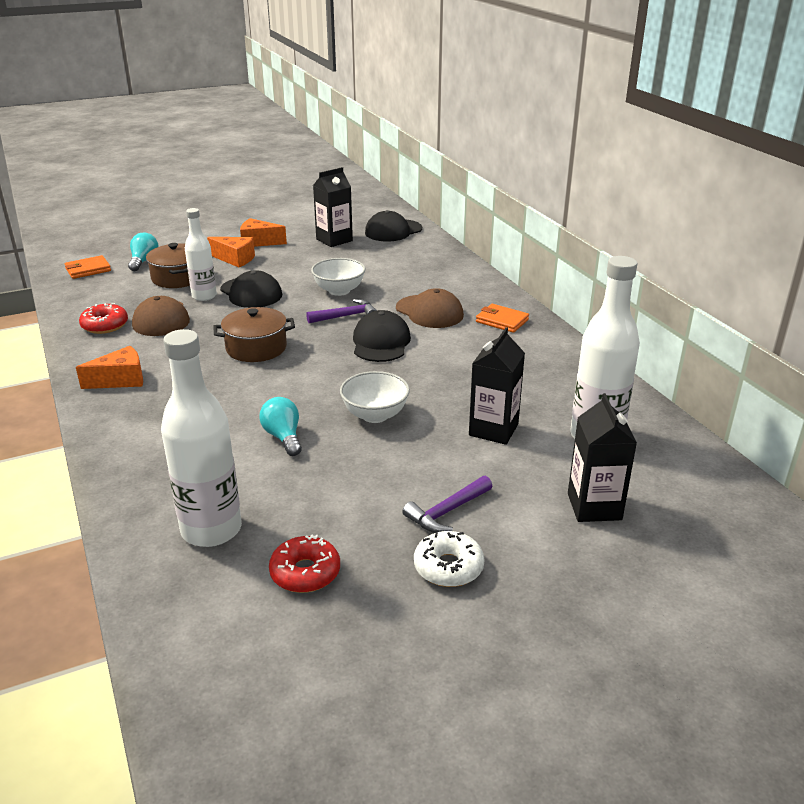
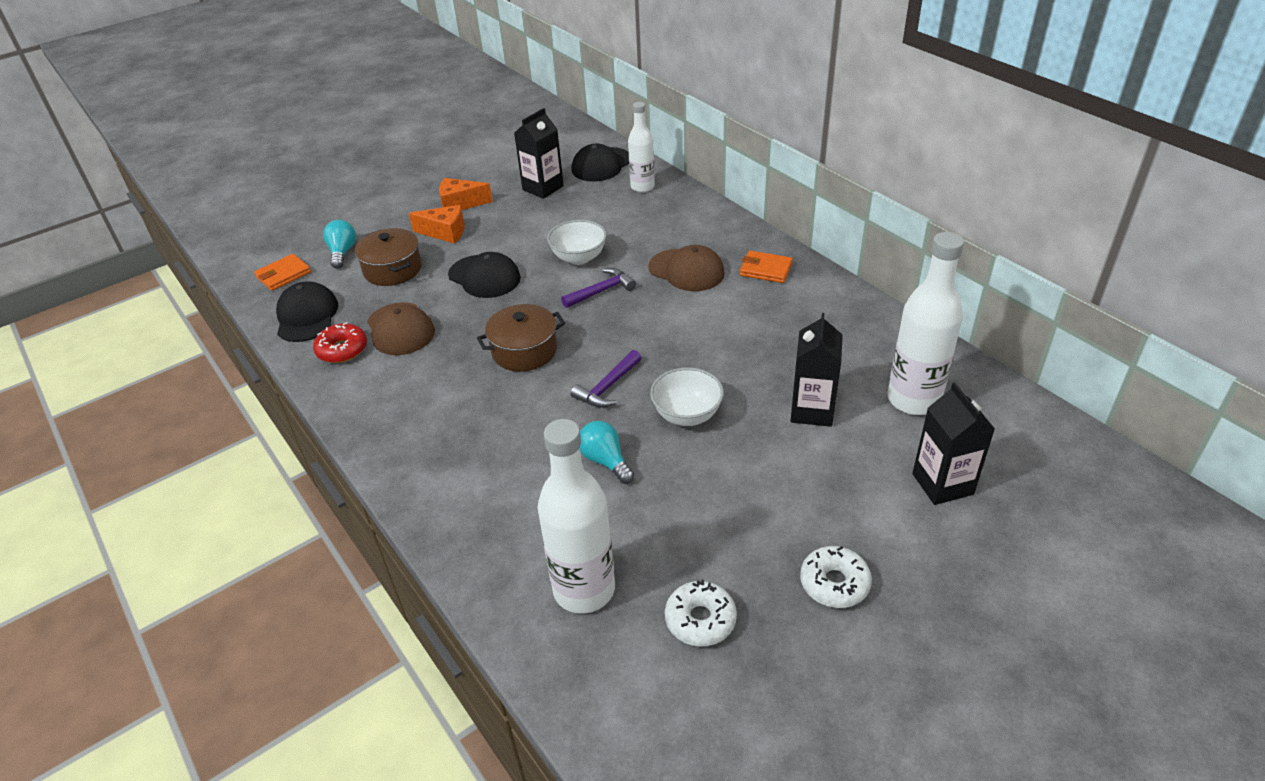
camera: 10 degrees left, 10 degrees up
(121, 380) = (397, 420): orange cheese -> none
(204, 296) = (434, 290): white bottle -> white bottle (642, 187)
(305, 572) = (700, 620): red donut -> white donut
(381, 342) = (653, 320): black cap -> black cap (307, 316)
(447, 512) = (807, 519): purple hammer -> purple hammer (607, 387)

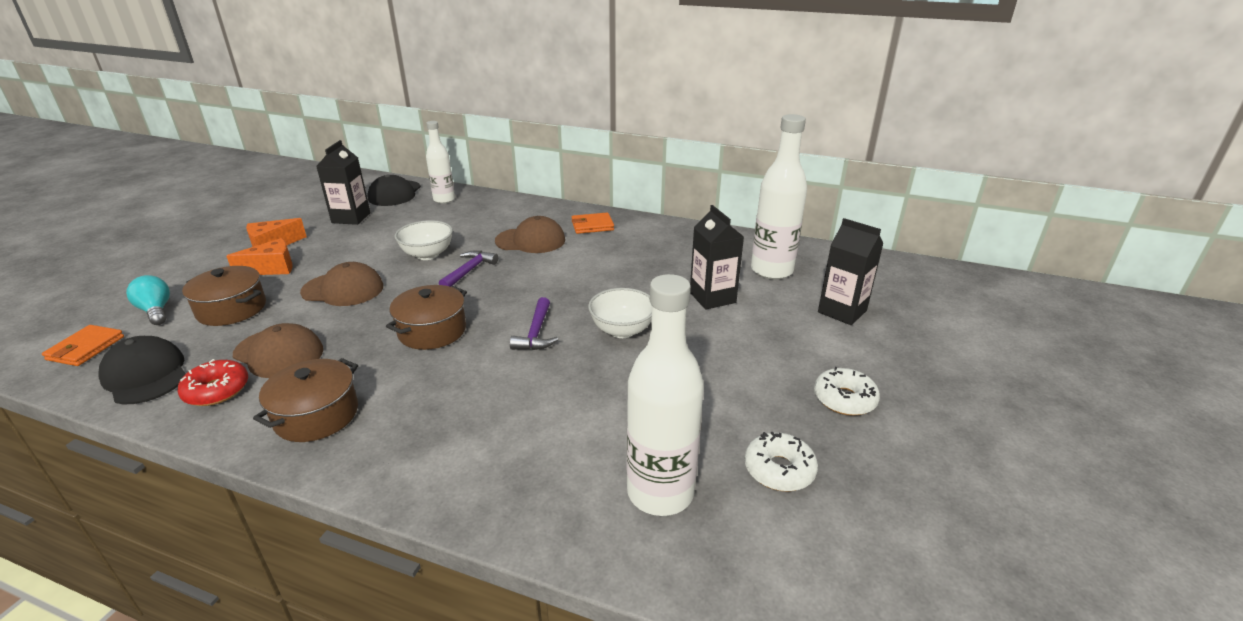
camera: 35 degrees left, 10 degrees down
(392, 402) = (316, 415): none -> brown pot
(484, 277) = (343, 289): black cap -> brown cap
(605, 461) = (584, 386): turquoise light bulb -> none

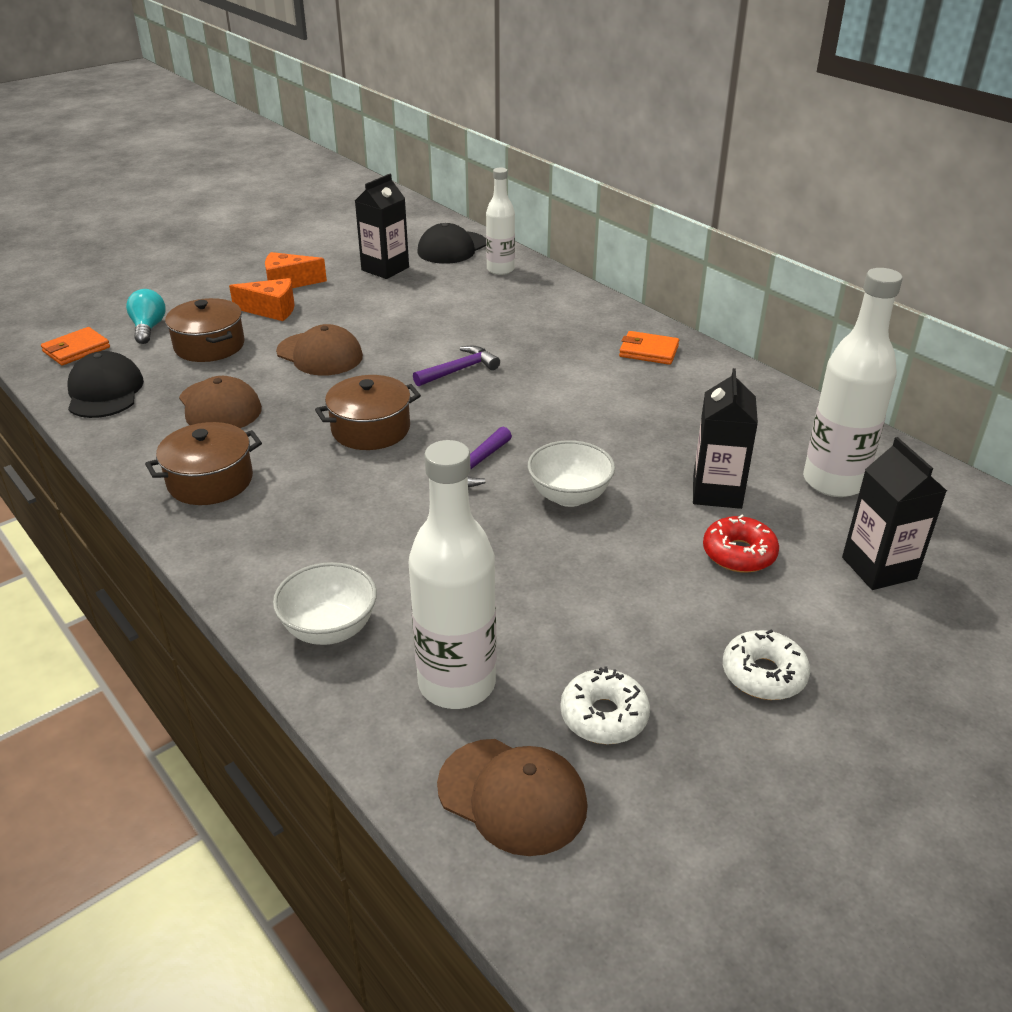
camera: 30 degrees right, 5 degrees up
(217, 390) = (148, 426): red donut -> red donut (739, 553)
(427, 255) = (431, 337): white bowl -> white bowl (329, 629)
(530, 240) = (557, 351): brown cap -> brown cap (512, 796)

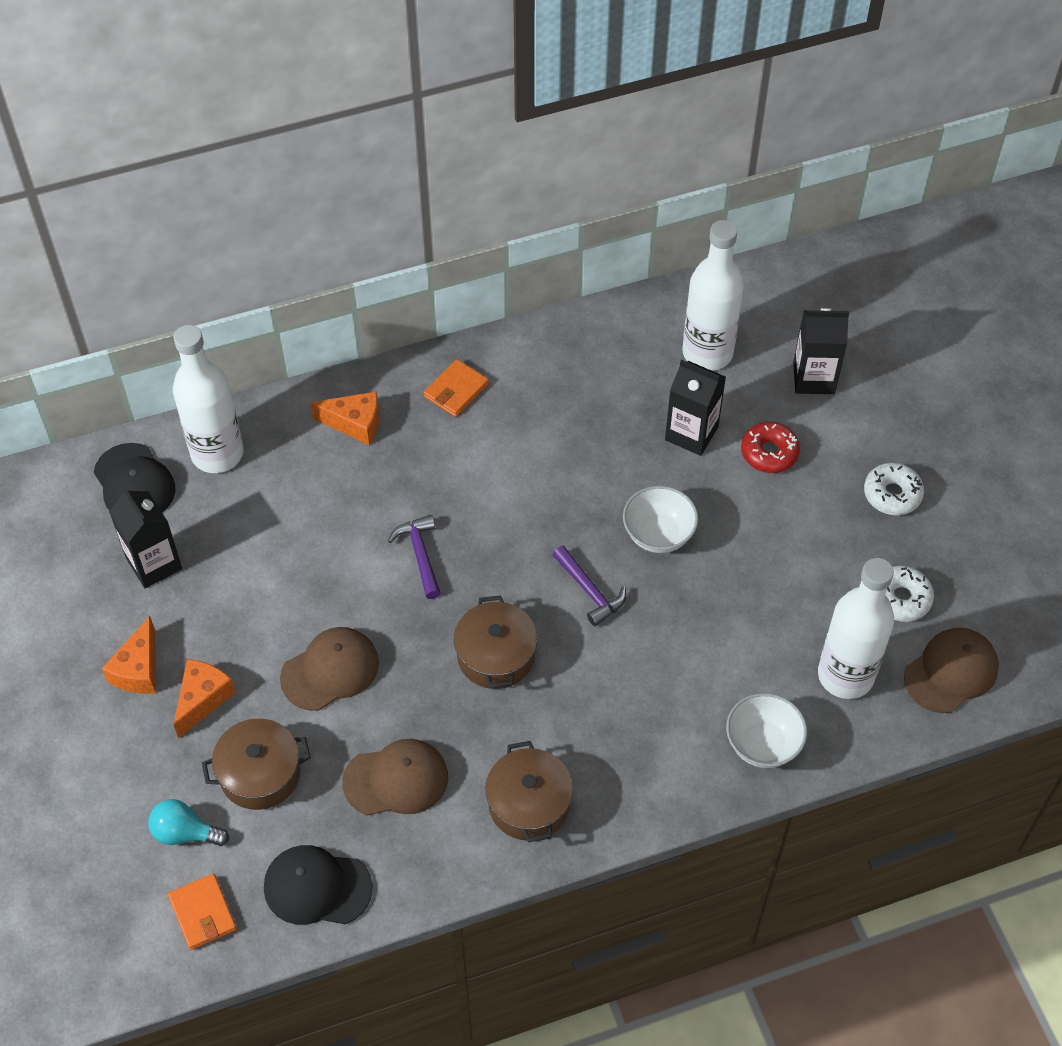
camera: 70 degrees left, 20 degrees up
(500, 270) = (217, 454): white bottle -> white bottle, size x1.60
(573, 315) = (355, 424): none -> orange cheese

